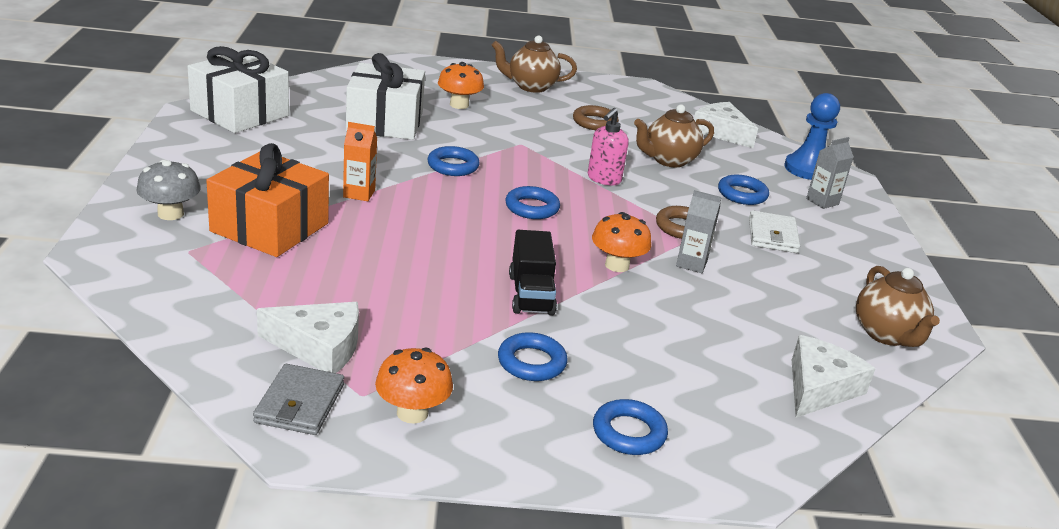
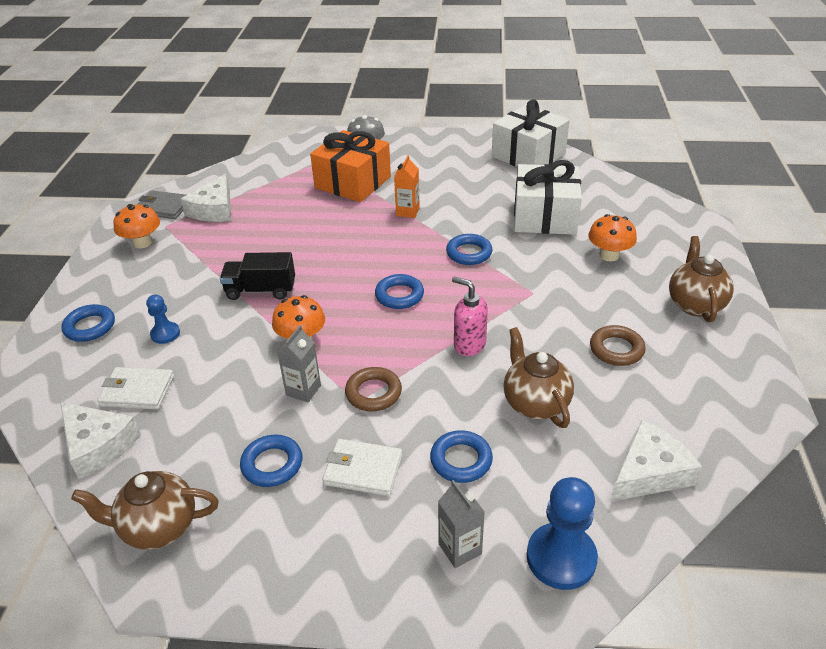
camera: 100 degrees right, 10 degrees up
(531, 362) = (177, 288): blue ring -> blue ring (272, 464)
(628, 362) = (165, 334): none -> blue pawn
(732, 371) = (137, 391): none -> white wallet

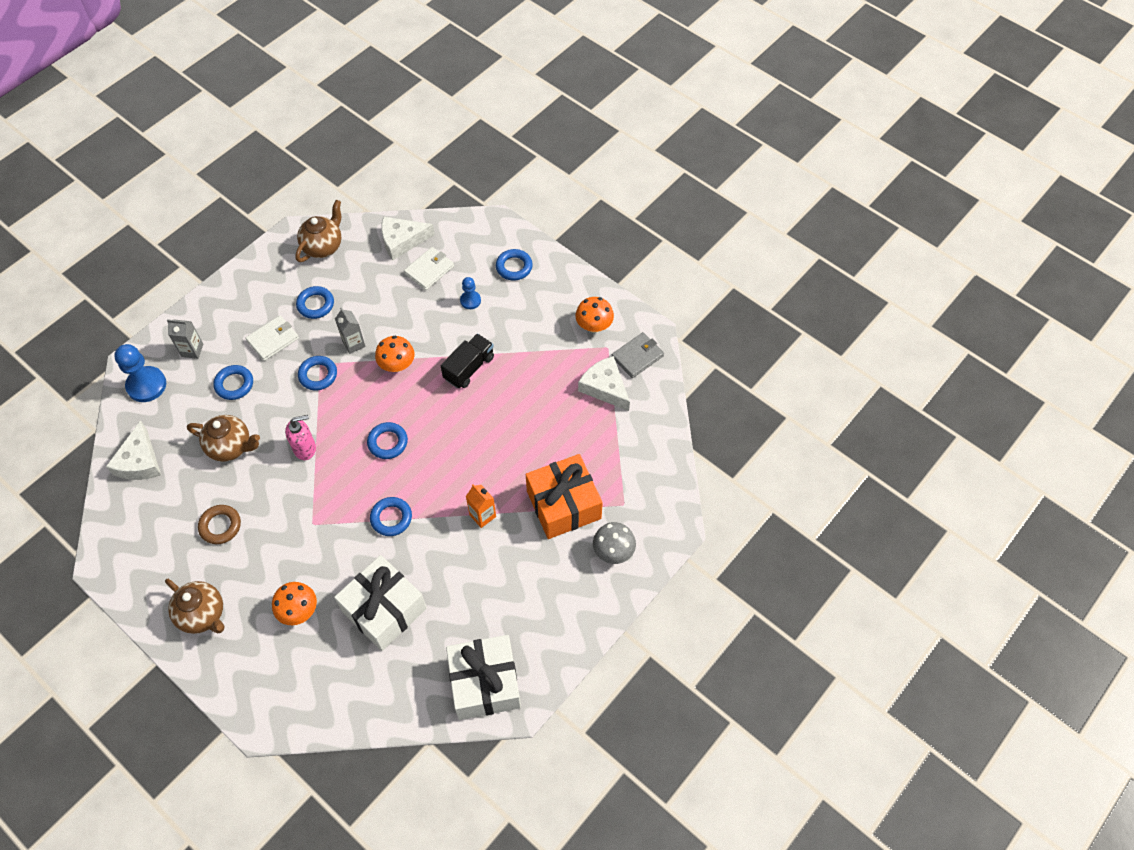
camera: 125 degrees right, 20 degrees up
(373, 393) = (318, 375): brown ring -> blue ring

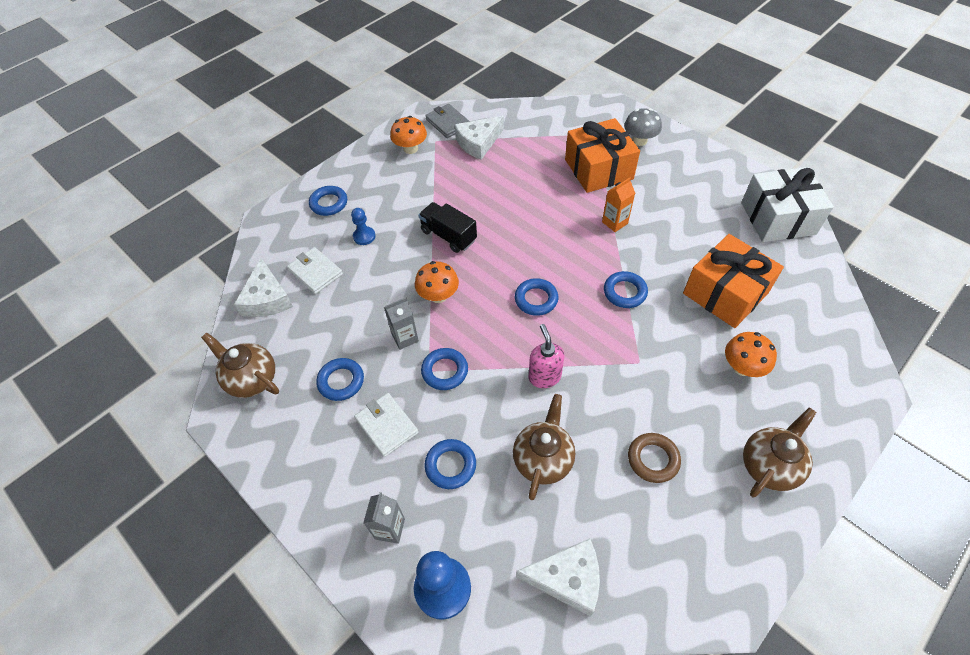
camera: 85 degrees left, 5 degrees down
(384, 610) = (725, 293): white gift -> orange gift

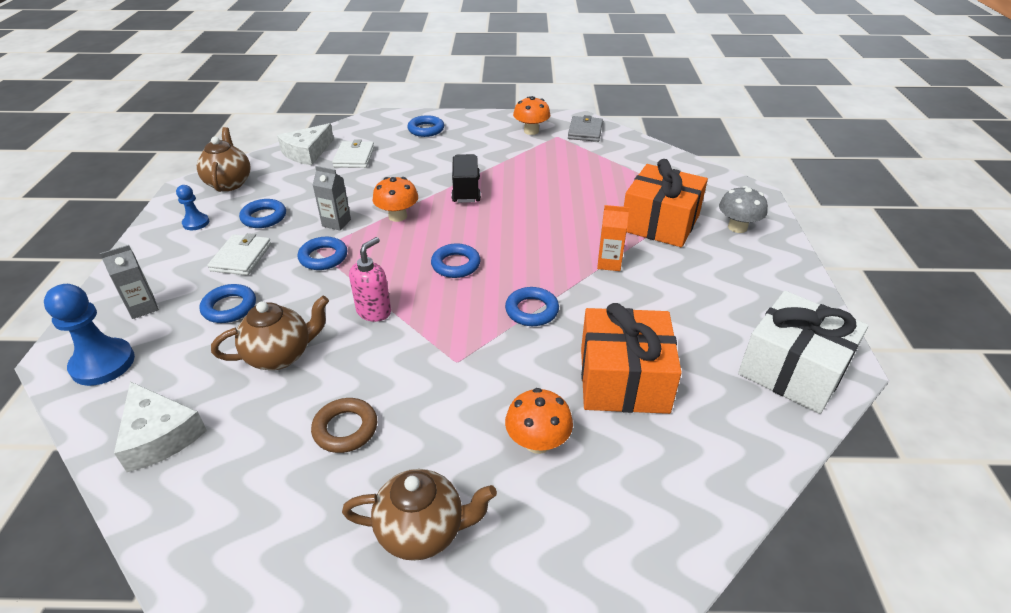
camera: 45 degrees right, 15 degrees down
(364, 236) = (414, 157): blue pawn -> blue pawn (196, 223)
(478, 143) = (587, 153): white cheese -> none

